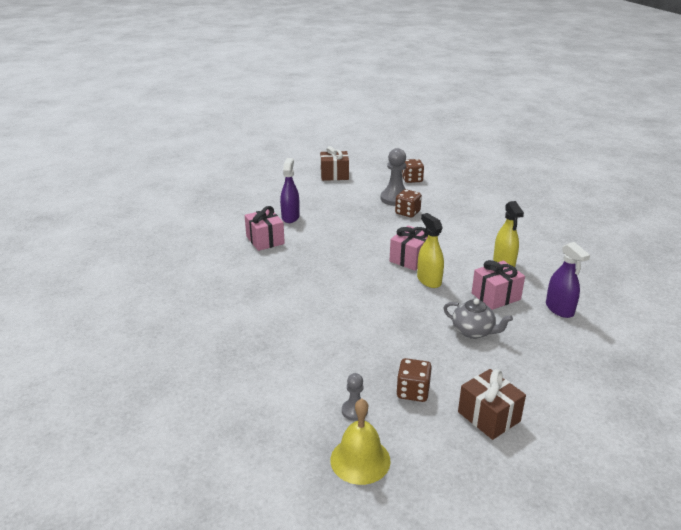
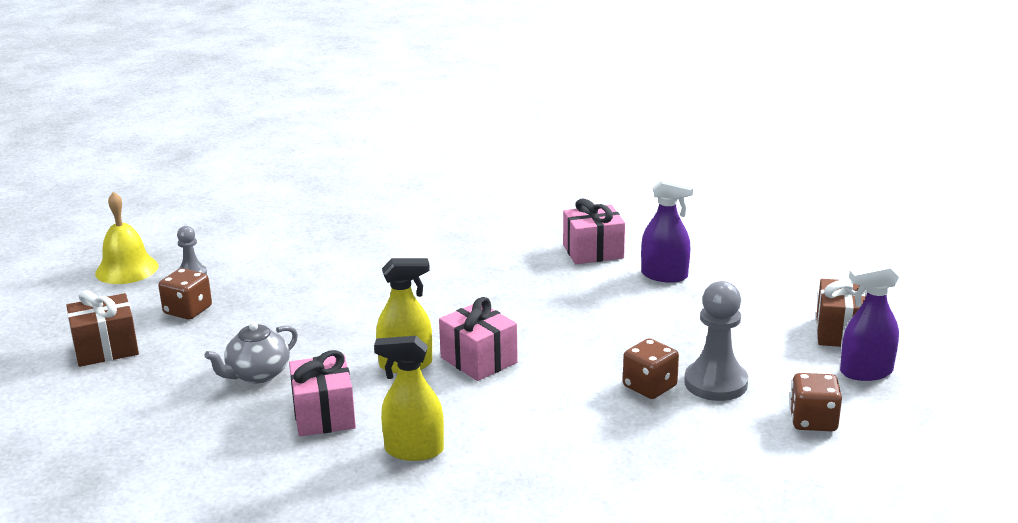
camera: 105 degrees right, 5 degrees down
(559, 309) = (247, 468): purple spray bottle -> purple spray bottle (866, 372)

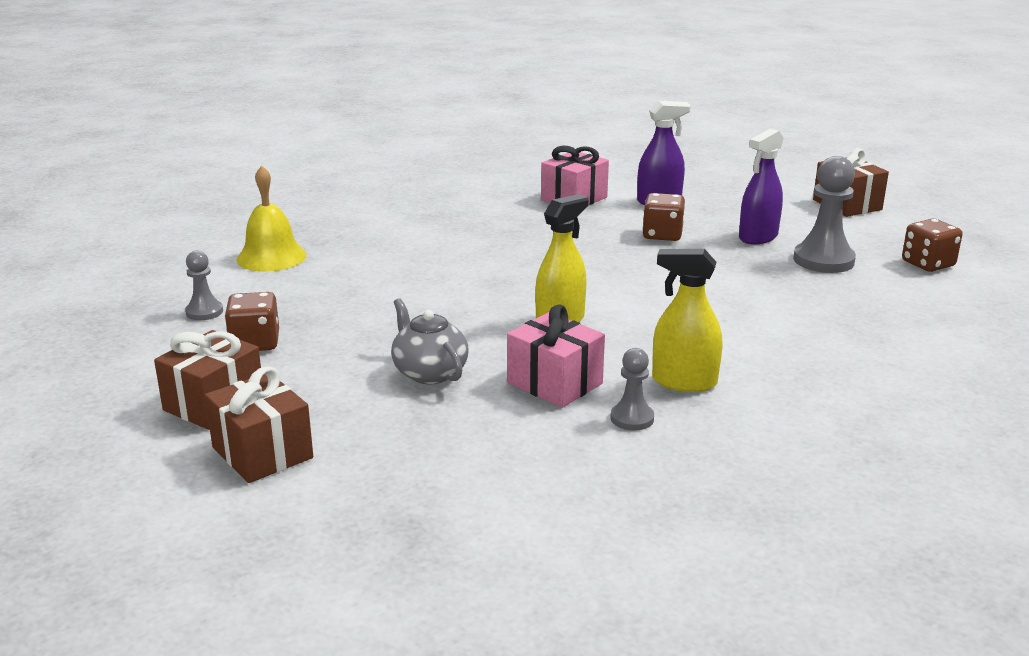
camera: 35 degrees left, 0 degrees up
(84, 395) = (262, 452): none -> brown gift
(127, 269) = (113, 328): yellow bell -> yellow bell (271, 257)
(257, 374) = (429, 372): grey teapot -> grey teapot turned 135 degrees clockwise
(331, 464) = (632, 418): none -> grey pawn
(414, 450) = (684, 382): yellow spray bottle -> yellow spray bottle turned 45 degrees clockwise
(479, 360) = (618, 299): pink gift -> none
(649, 387) = (783, 277): brown dice -> brown dice (662, 235)
(866, 372) = (904, 224): purple spray bottle -> purple spray bottle (758, 237)

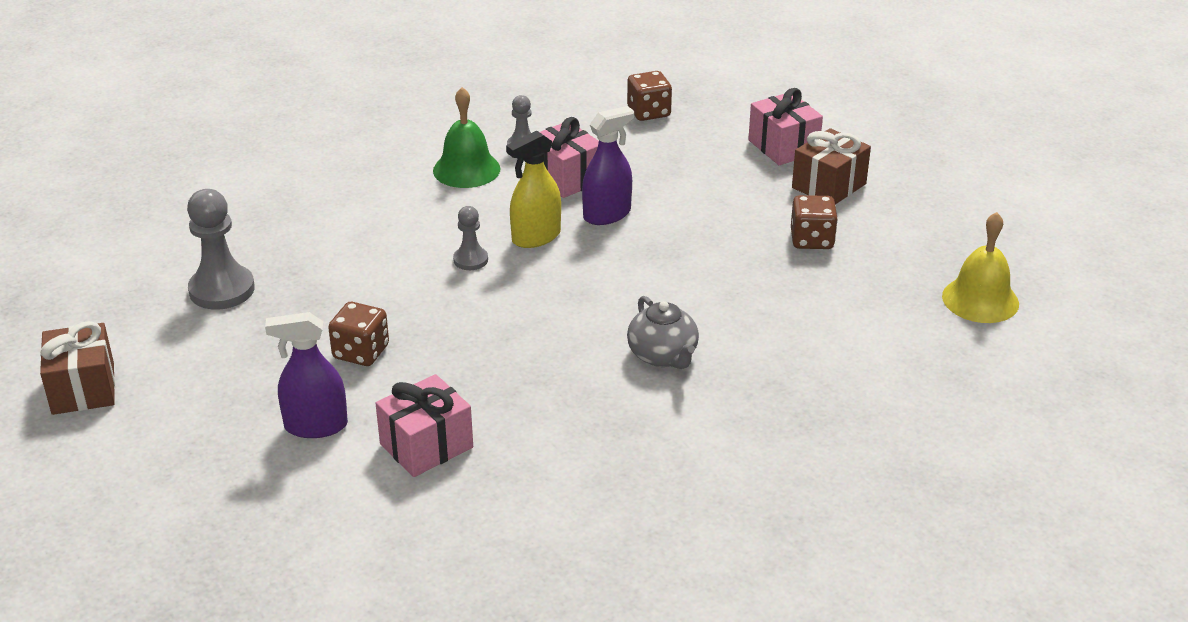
camera: 170 degrees left, 10 degrees up
(204, 312) = (871, 282): grey pawn -> grey pawn (470, 260)
(262, 452) = (783, 147): brown gift -> pink gift
(271, 257) = (824, 361): yellow bell -> yellow bell (980, 300)
(429, 372) = (662, 196): grey teapot -> grey teapot (663, 356)
(684, 382) = (466, 169): yellow spray bottle -> green bell
(758, 237) = (254, 336): purple spray bottle -> purple spray bottle (607, 214)
(928, 264) = (122, 273): brown dice -> brown dice (648, 112)

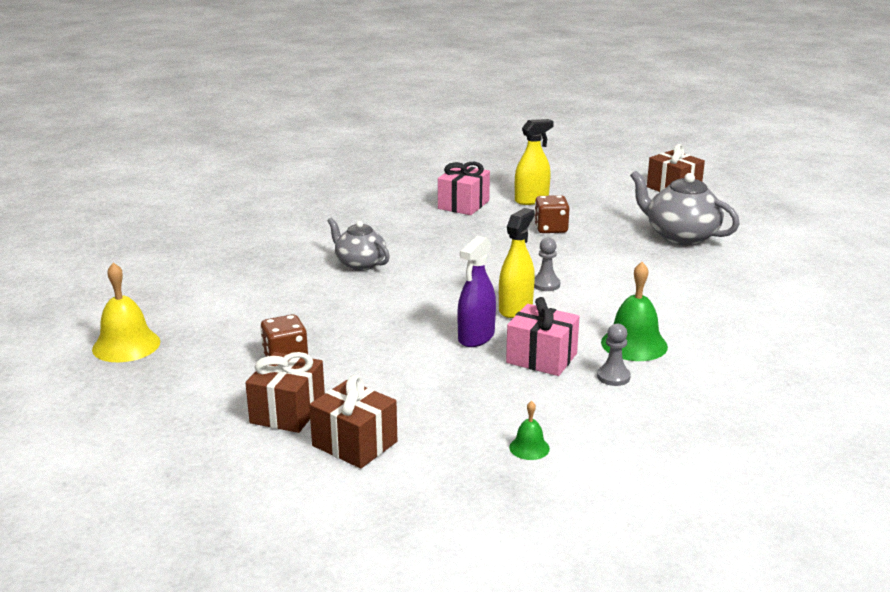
camera: 155 degrees right, 10 degrees down
(222, 290) = (680, 236): grey pawn -> grey teapot
(315, 426) = (531, 200): purple spray bottle -> yellow spray bottle
(648, 112) = (529, 448): brown dice -> green bell
(783, 147) = (354, 444): pink gift -> brown gift

